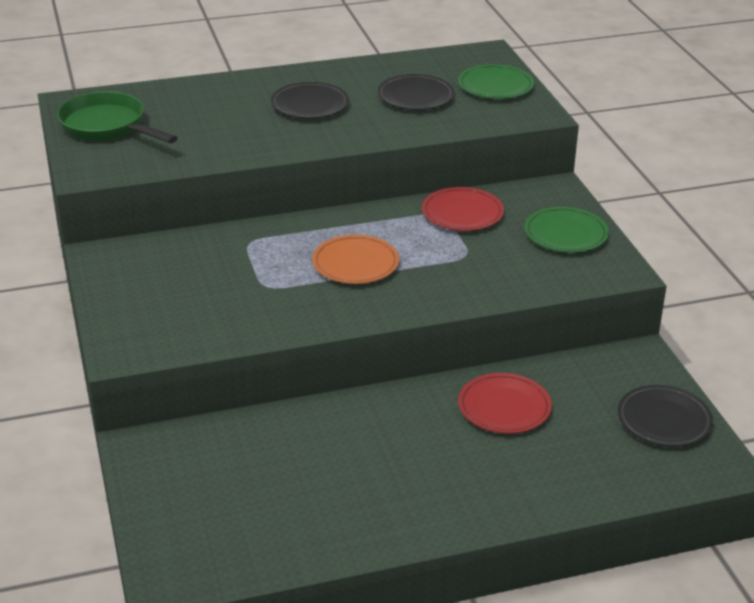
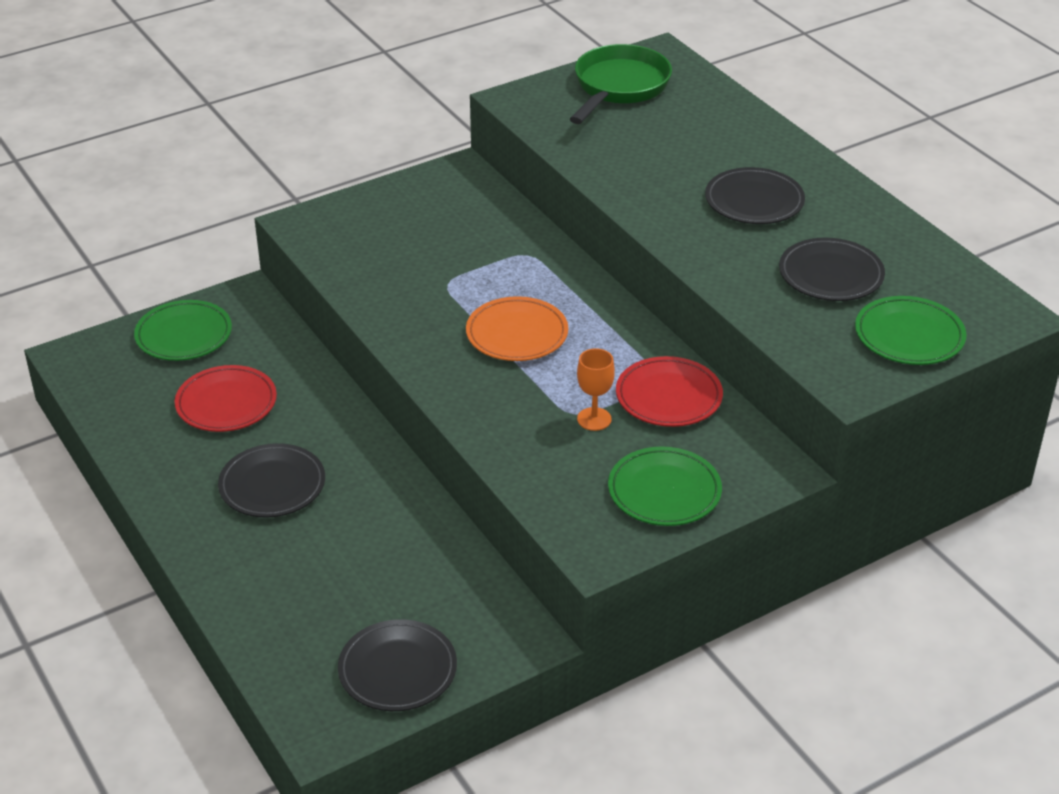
camera: 75 degrees right, 5 degrees up
(177, 495) = (184, 335): none -> green plate
(428, 460) = (272, 485): none -> black plate
(476, 248) = (594, 419): none -> orange goblet
(504, 408) = (379, 530): red plate -> red plate (226, 403)

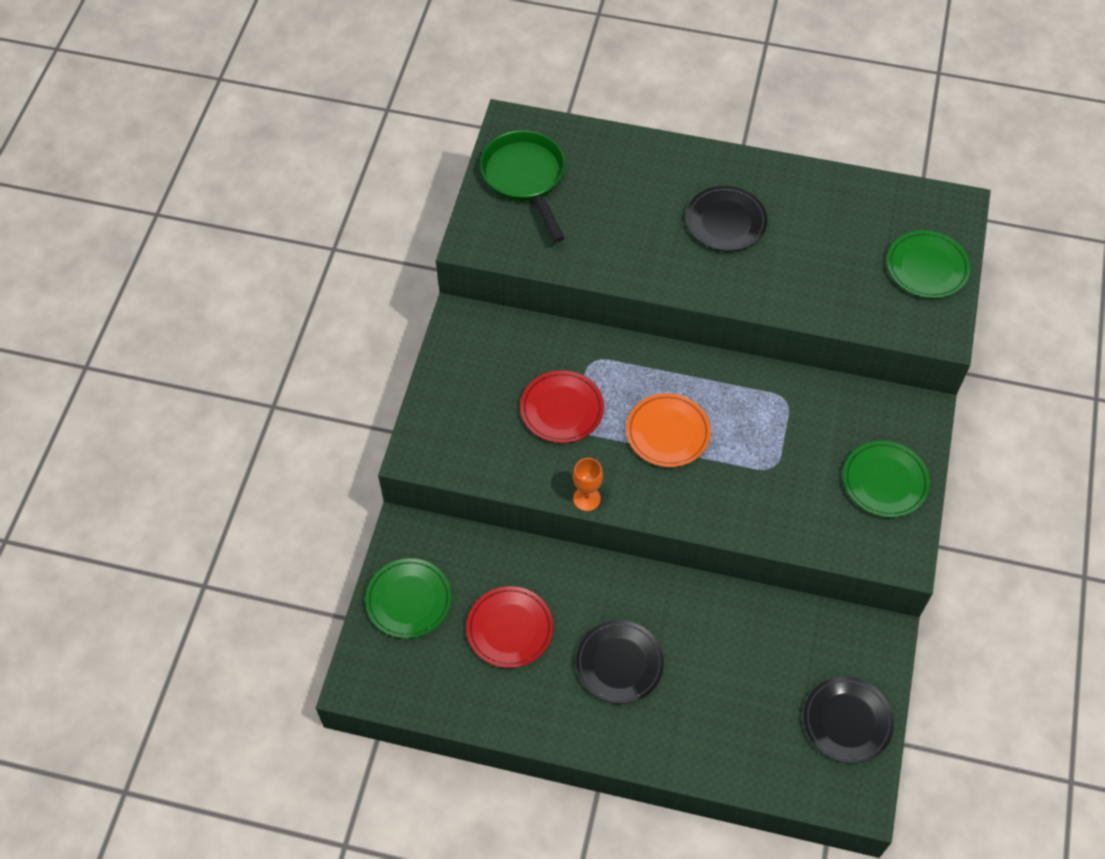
camera: 45 degrees left, 20 degrees up
(594, 419) = (788, 461): orange goblet -> orange goblet (586, 499)
(668, 397) = (806, 408): red plate -> red plate (562, 409)
(830, 275) = (835, 251): black plate -> none

